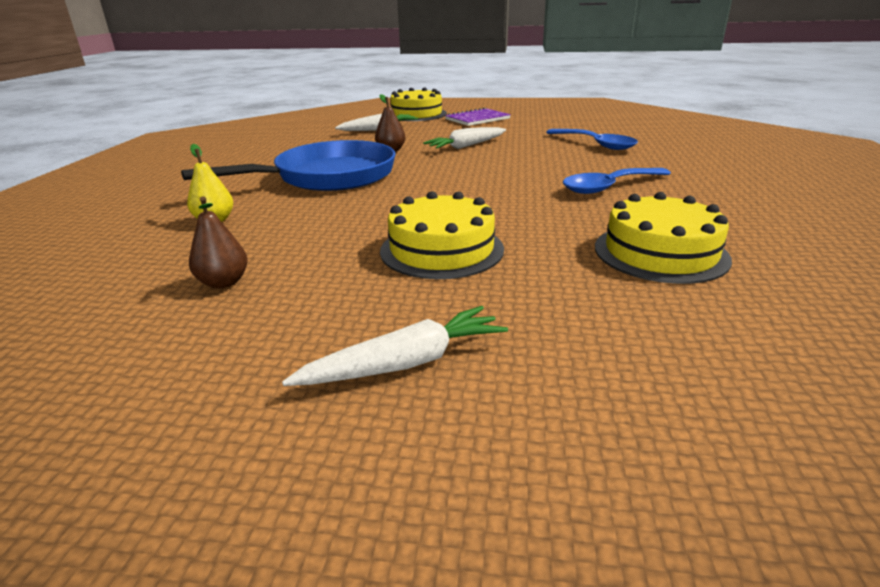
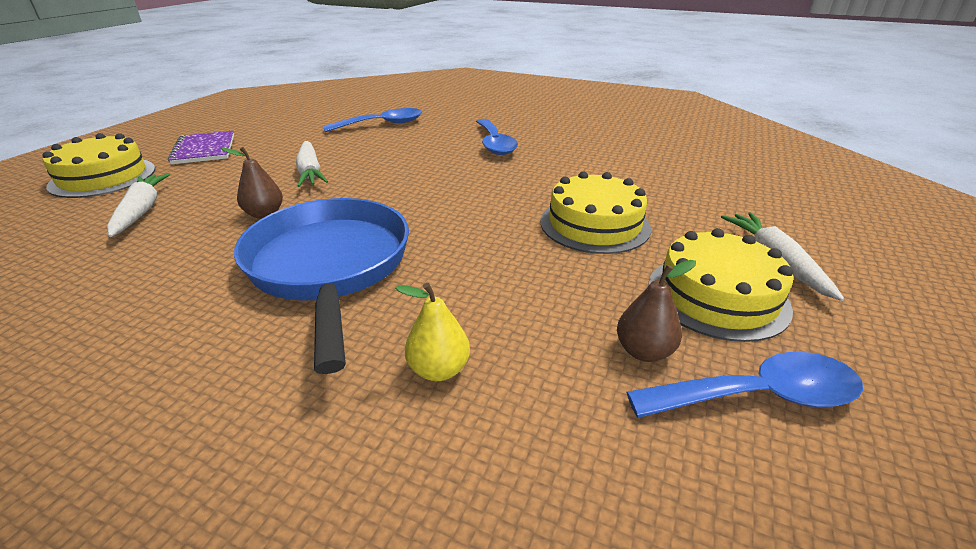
camera: 75 degrees left, 5 degrees up
(155, 334) = (758, 396): none -> blue spoon
(660, 252) = (621, 157): yellow cake -> yellow cake (717, 296)

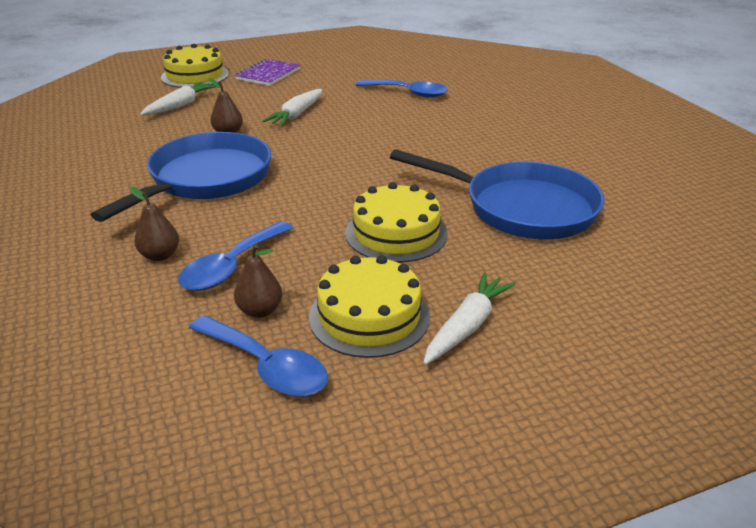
camera: 45 degrees right, 0 degrees up
(439, 369) = (160, 255): yellow pear -> brown pear
(495, 144) = (459, 142): blue spoon -> blue spoon (231, 266)
(627, 169) = (521, 208): none -> blue pan

